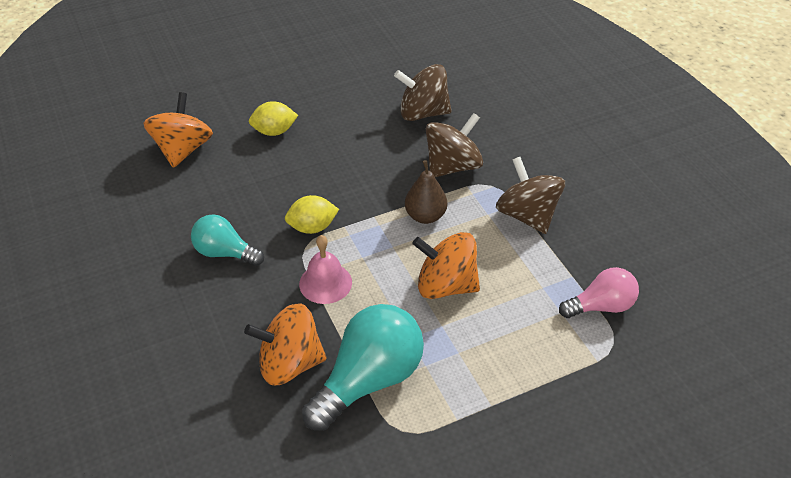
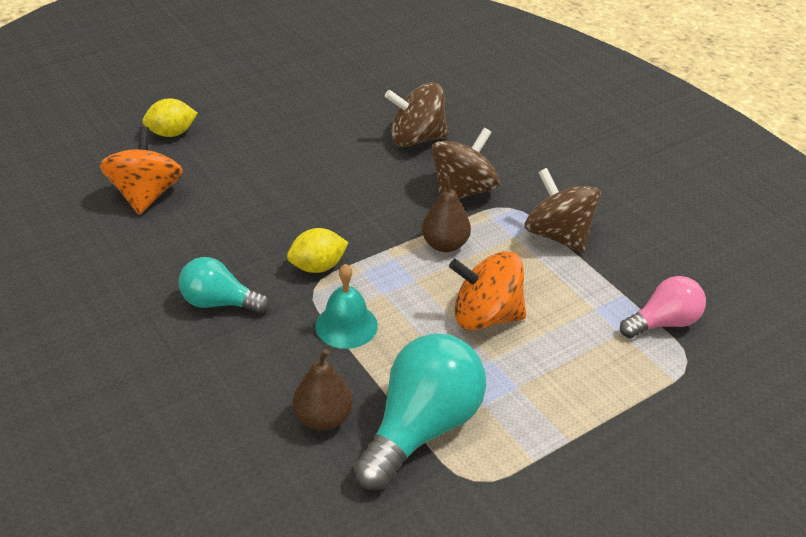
camera: 10 degrees left, 5 degrees down
(274, 131) = (251, 169): yellow lemon -> yellow lemon (172, 133)
(289, 363) = (323, 418): orange spinning top -> brown pear
(325, 283) = (346, 325): pink bell -> turquoise bell

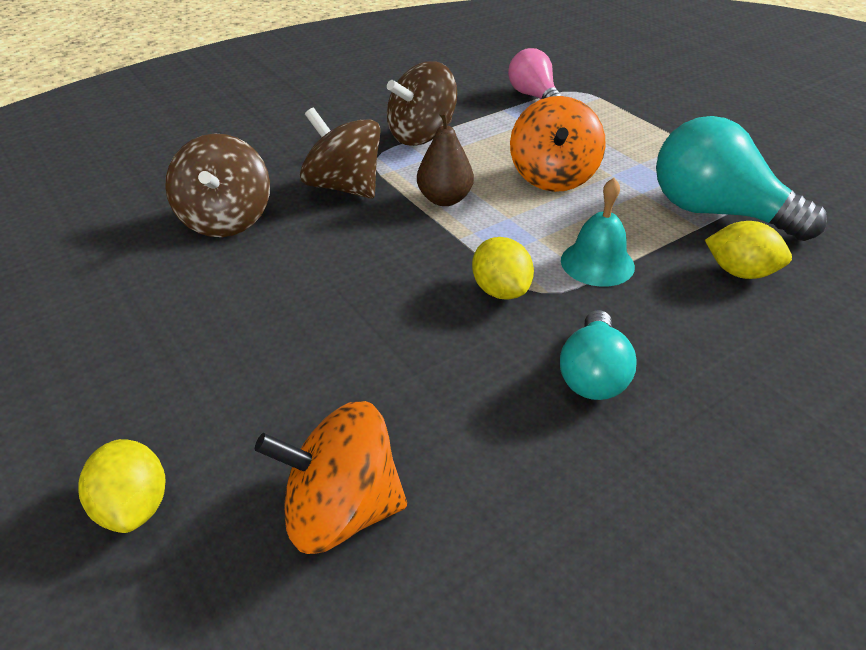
camera: 90 degrees left, 0 degrees up
(323, 418) = (740, 272): brown pear -> yellow lemon

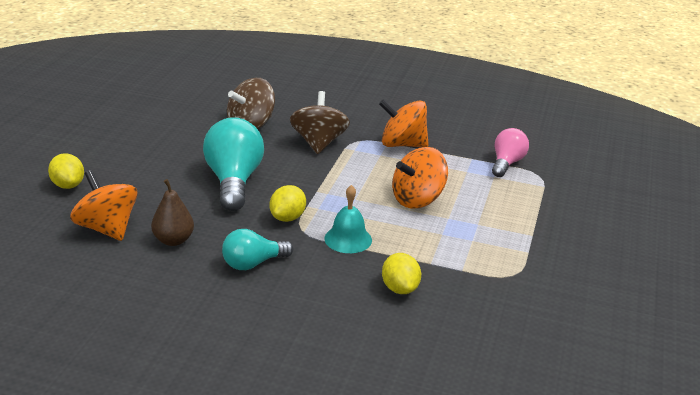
camera: 50 degrees right, 10 degrees down
(134, 506) = (68, 185): yellow lemon -> yellow lemon turned 60 degrees counterclockwise
(421, 135) = (402, 144): brown spinning top -> orange spinning top
(444, 199) = (347, 174): brown pear -> brown pear (173, 240)
(716, 212) = (456, 266): turquoise light bulb -> turquoise light bulb (233, 181)

